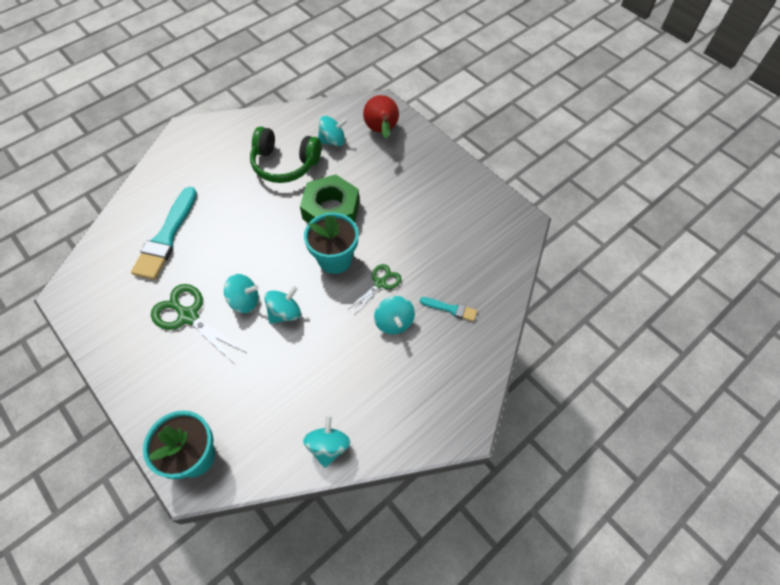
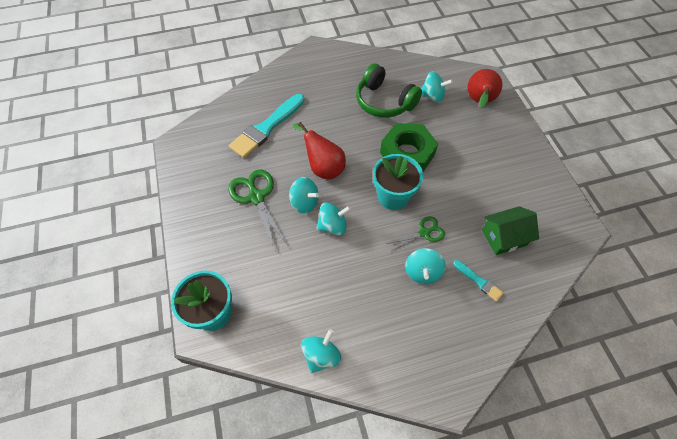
camera: 25 degrees right, 0 degrees up
(249, 257) = (323, 167): none -> red pear
(457, 257) = (504, 237): none -> green house

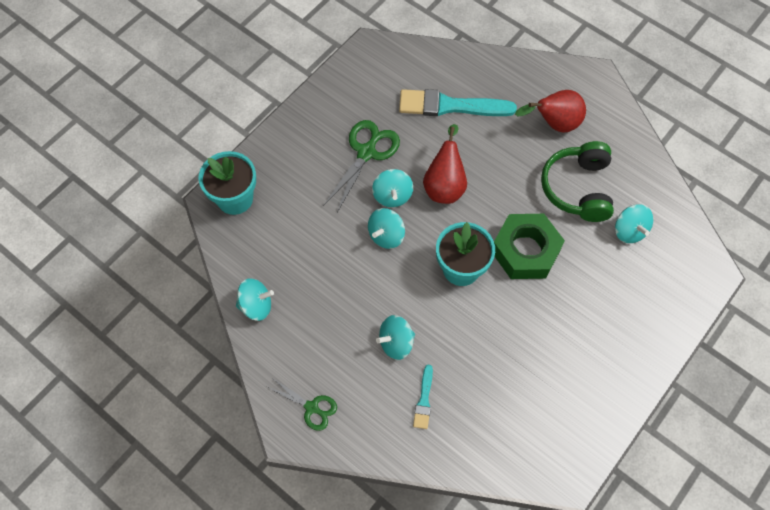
camera: 55 degrees right, 5 degrees up
(333, 226) = (386, 235): turquoise spinning top -> turquoise spinning top turned 90 degrees clockwise
(424, 232) = (441, 320): green scissors -> green scissors (312, 407)
(479, 102) = (664, 283): red pear -> red pear (554, 124)
(504, 237) = (494, 399): green house -> none

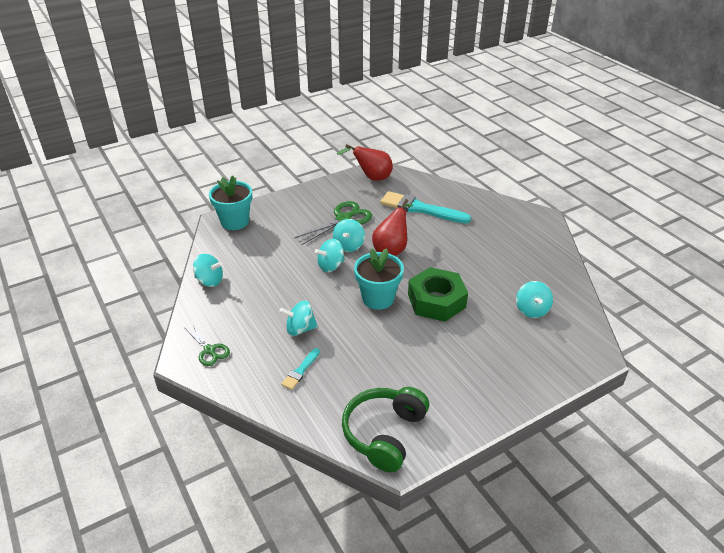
camera: 20 degrees right, 25 degrees down
(554, 124) = (497, 235): red pear -> red pear (371, 178)
(578, 188) = (499, 275): green headphones -> green headphones (384, 434)

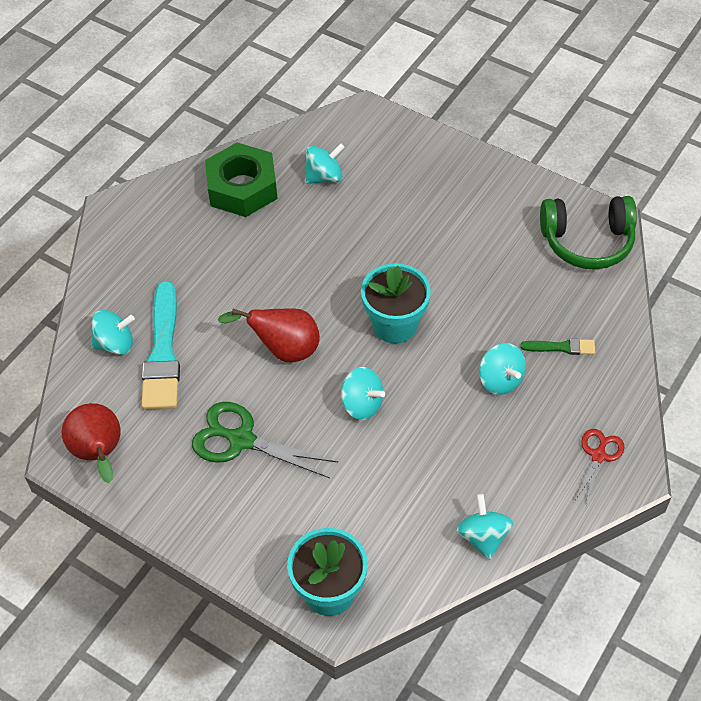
camera: 115 degrees left, 15 degrees up
(209, 350) = (598, 455): green scissors -> red scissors
(300, 370) = (561, 347): turquoise brush -> green brush
(348, 246) = (304, 404): turquoise spinning top -> turquoise spinning top (115, 344)
(436, 301) = (362, 266): green nut -> green nut (242, 188)

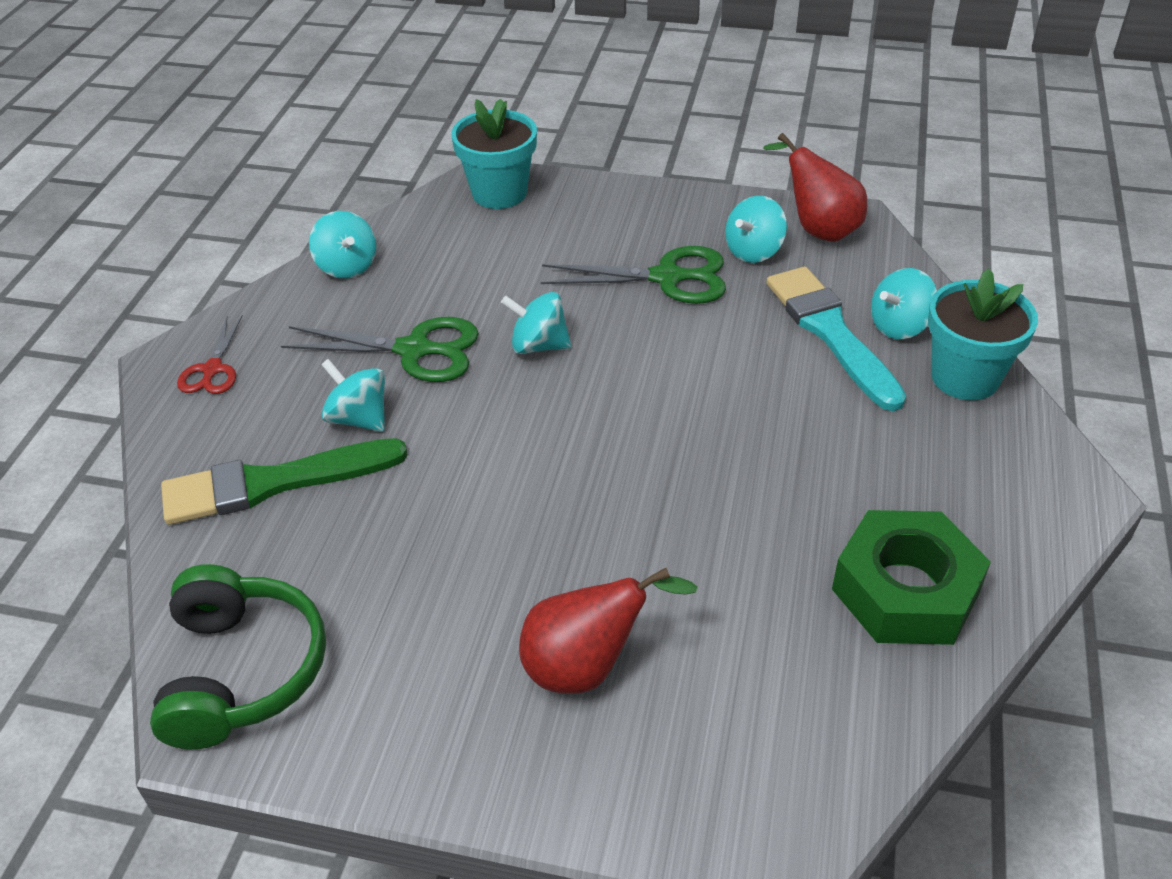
camera: 160 degrees right, 10 degrees down
(283, 350) = (675, 376): red pear -> red pear (587, 666)
(324, 177) = (776, 657): turquoise spinning top -> turquoise spinning top (753, 251)
(395, 325) = (535, 446): turquoise flower pot -> turquoise flower pot (965, 377)
(450, 428) = (414, 350): none -> green scissors
(561, 347) = (273, 483): green brush -> green brush, size x2.09
(587, 241) = (241, 671): green headphones -> green headphones turned 105 degrees clockwise

